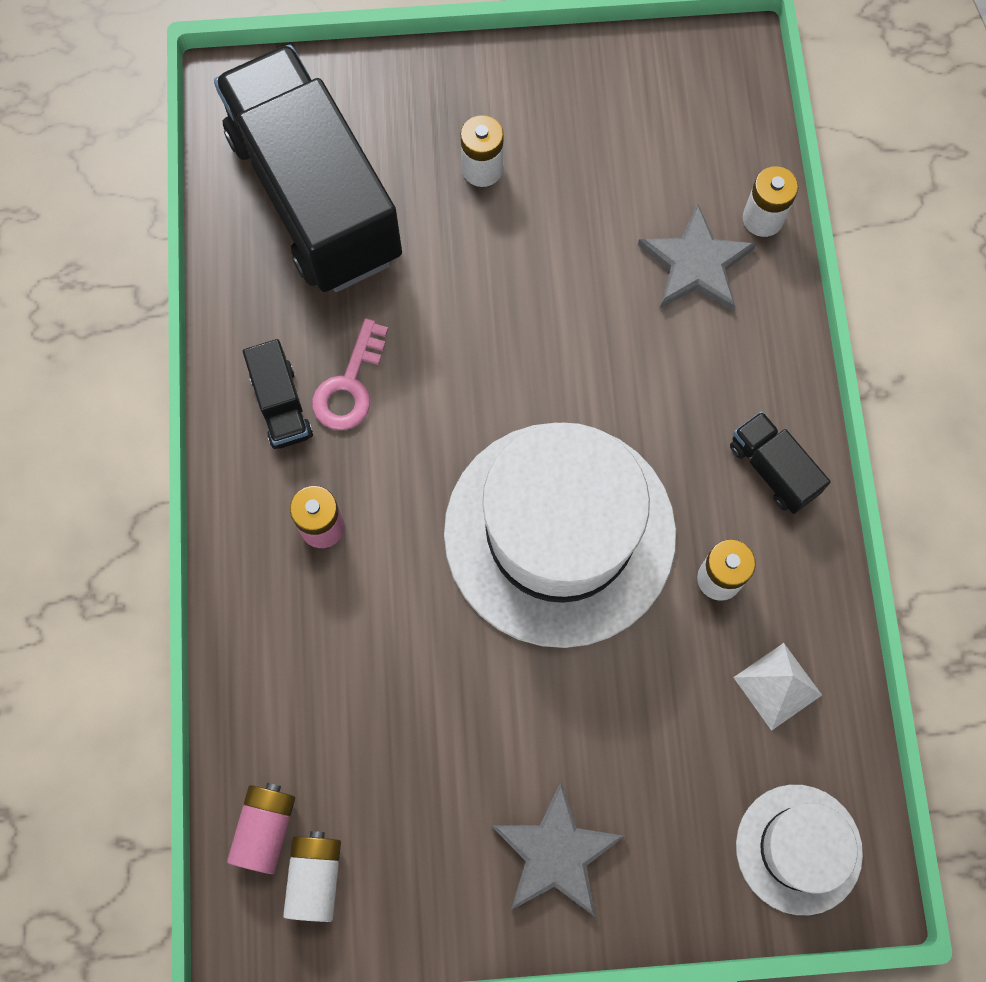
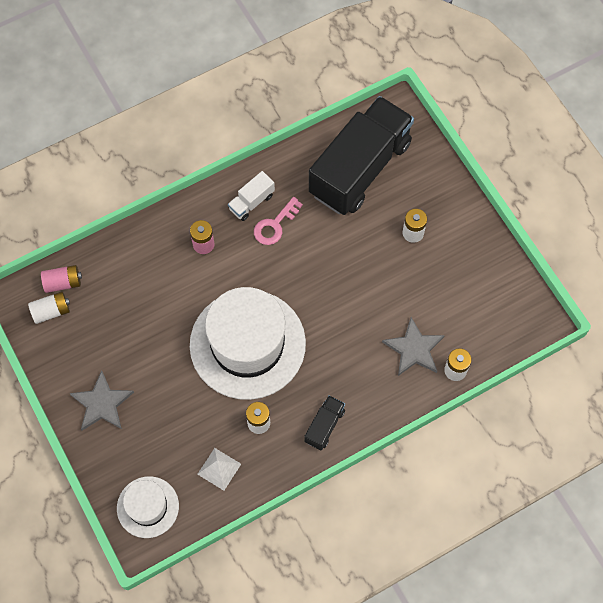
camera: 65 degrees right, 5 degrees down
(281, 405) = (251, 202): black truck -> white truck
(349, 386) = (274, 225): pink key -> pink key turned 45 degrees counterclockwise

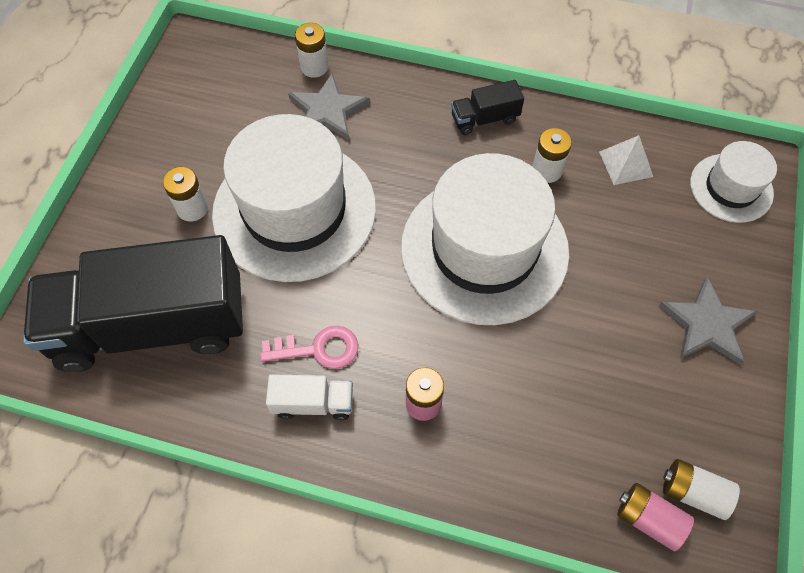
camera: 135 degrees left, 5 degrees down
(363, 278) = (294, 210): none -> white hat

